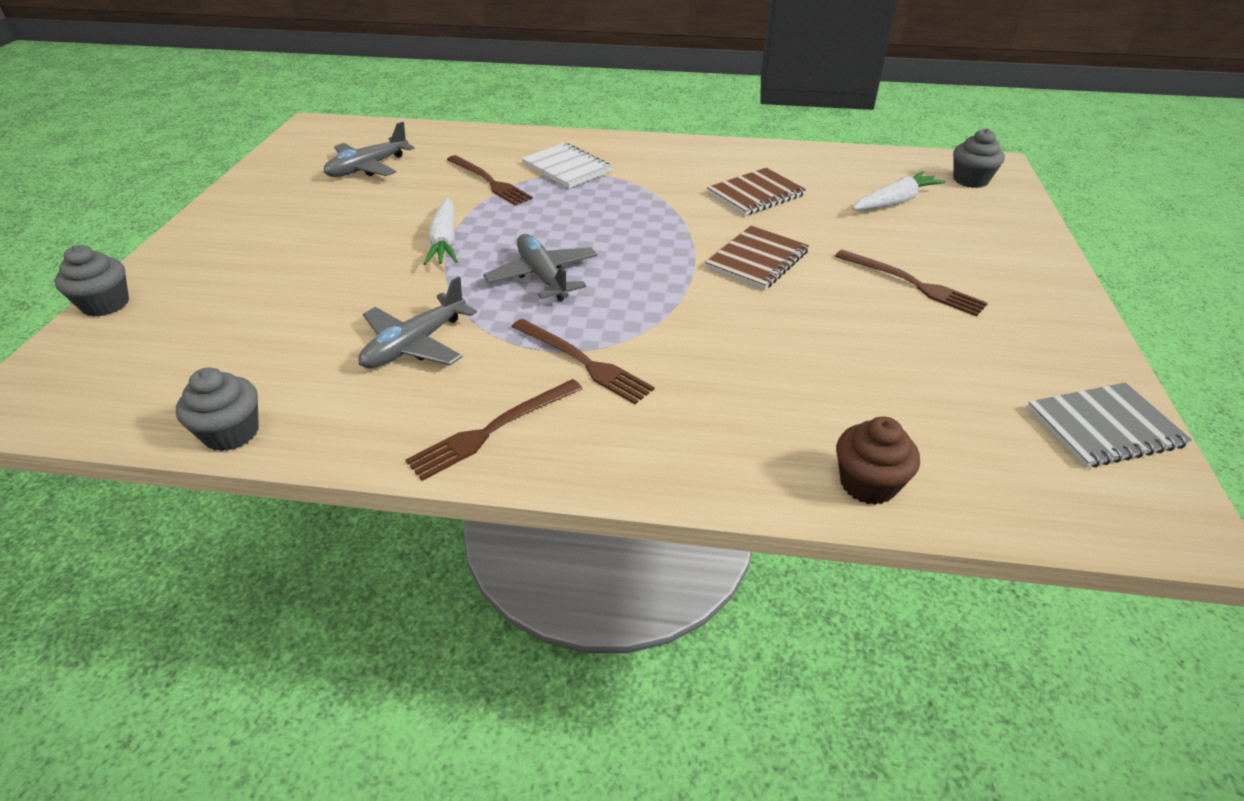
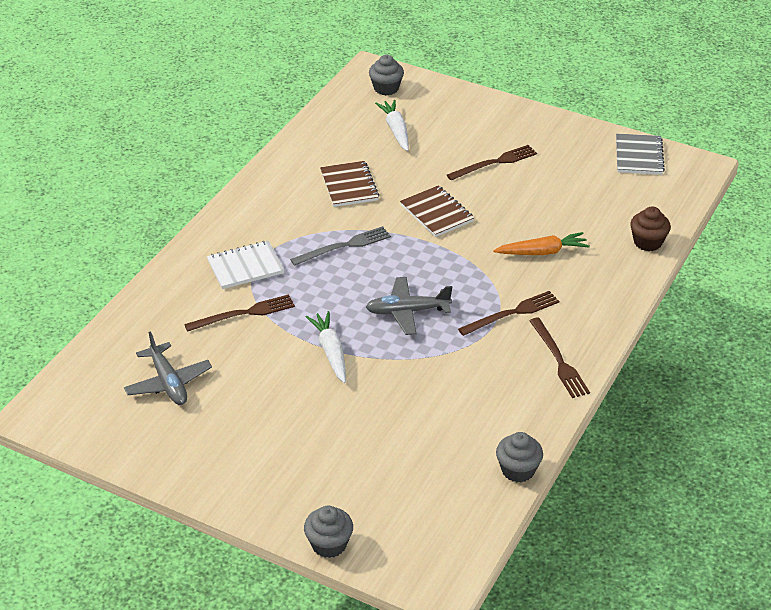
camera: 70 degrees left, 0 degrees up
(415, 345) = (461, 382): grey plane -> none
(444, 241) = (330, 352): white carrot -> white carrot turned 120 degrees counterclockwise
(641, 212) = (344, 246): none -> grey fork
(744, 364) = (542, 252): none -> orange carrot

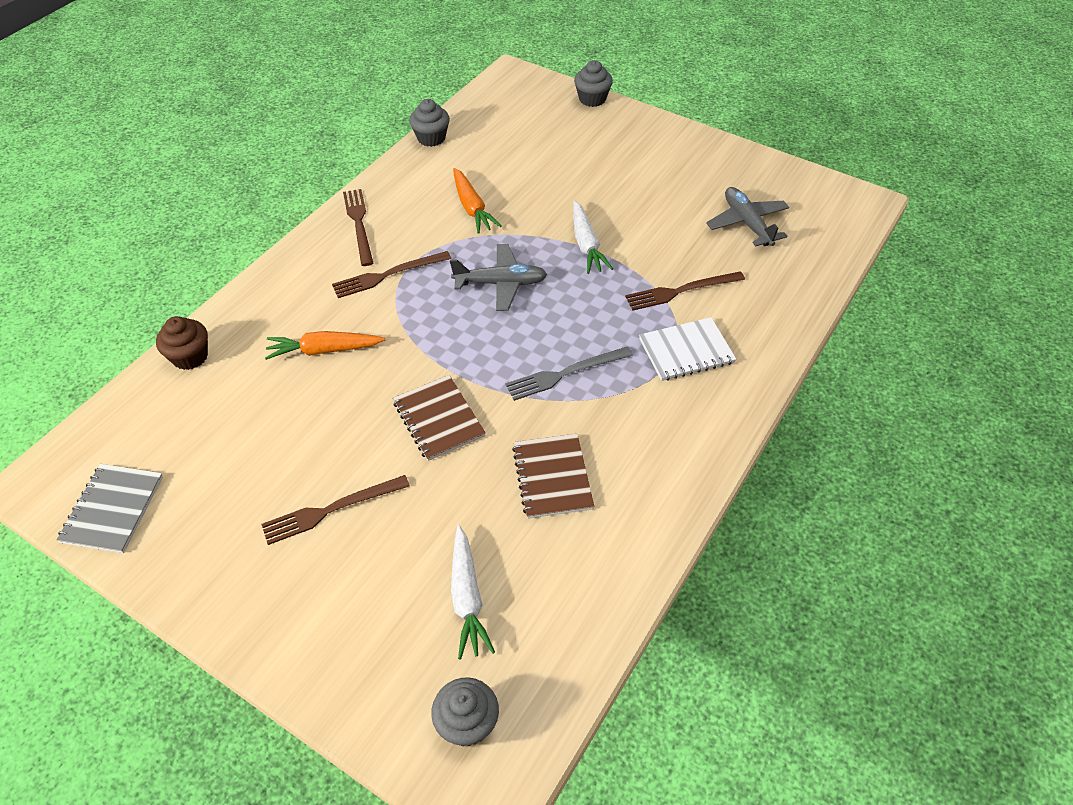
camera: 175 degrees left, 10 degrees up
(450, 384) = (472, 207): none -> orange carrot

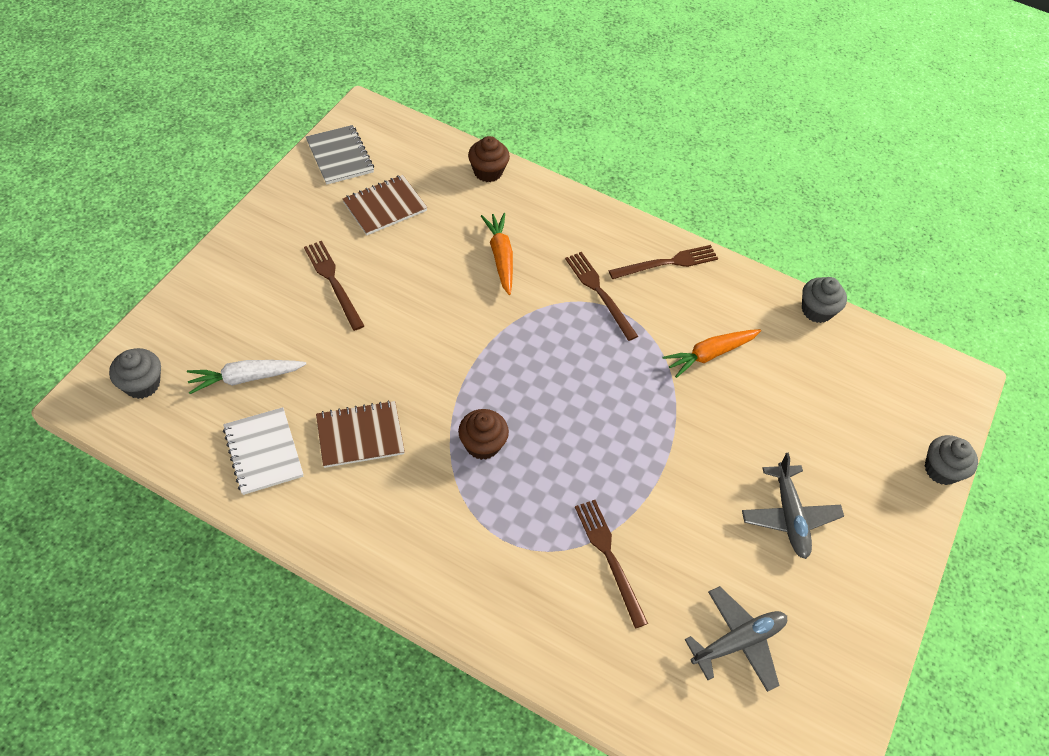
camera: 80 degrees right, 5 degrees up
(113, 509) = (340, 156): grey notebook -> grey notebook turned 60 degrees clockwise
(439, 419) = (425, 346): brown notebook -> brown notebook (385, 207)
(501, 283) = (600, 385): grey plane -> grey plane (789, 516)
(565, 374) = (482, 444): grey fork -> brown cupcake
(586, 244) = (670, 463): white carrot -> none
(686, 351) = (519, 558): white notebook -> white notebook (263, 452)

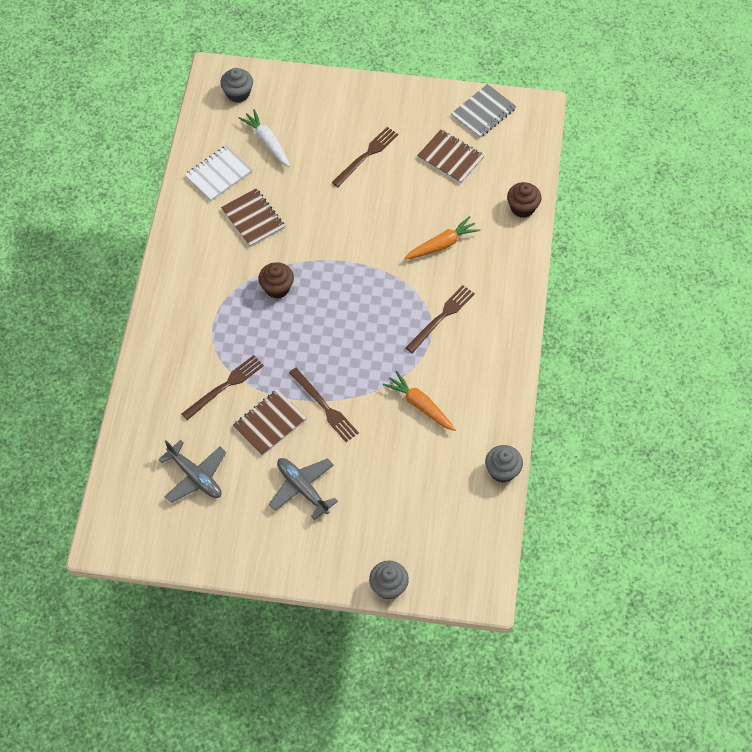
camera: 75 degrees right, 5 degrees up
(667, 263) = (495, 354): brown fork -> brown fork (324, 406)
(684, 522) = (269, 423): none -> brown notebook
(789, 516) = (302, 488): grey plane -> grey plane turned 75 degrees clockwise

